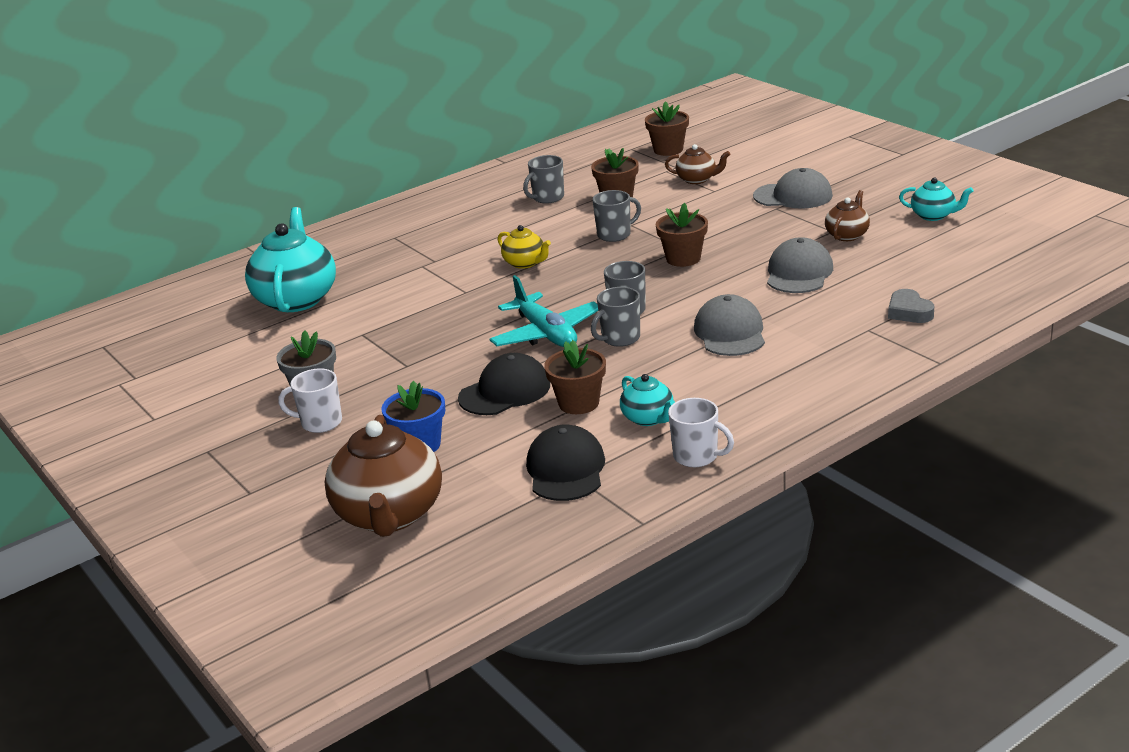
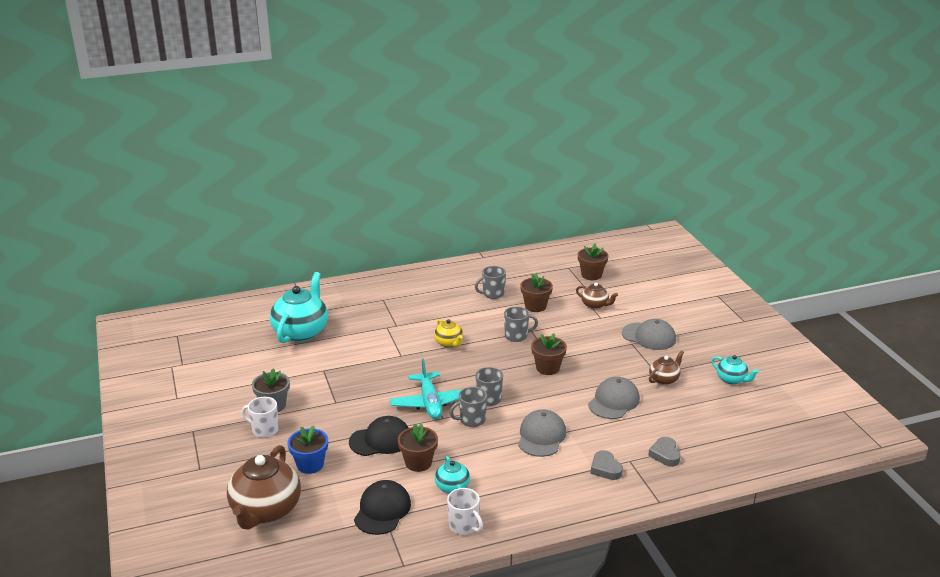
camera: 15 degrees right, 0 degrees up
(842, 346) = (605, 468): none -> grey heart

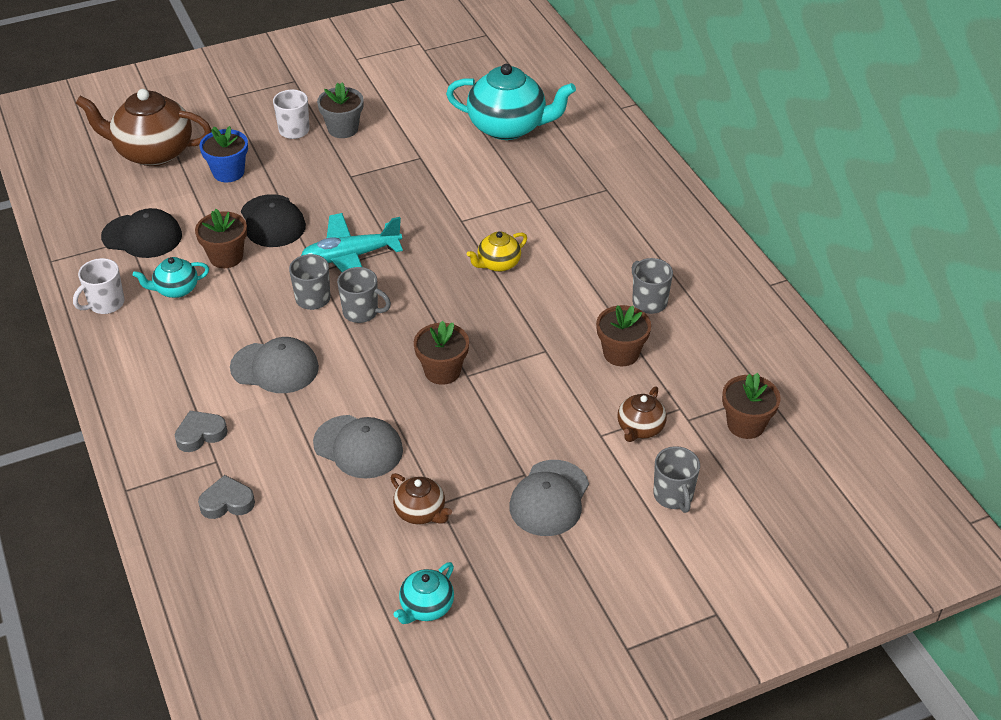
camera: 85 degrees right, 15 degrees up
(517, 336) = (527, 334): grey mug -> grey mug (673, 496)

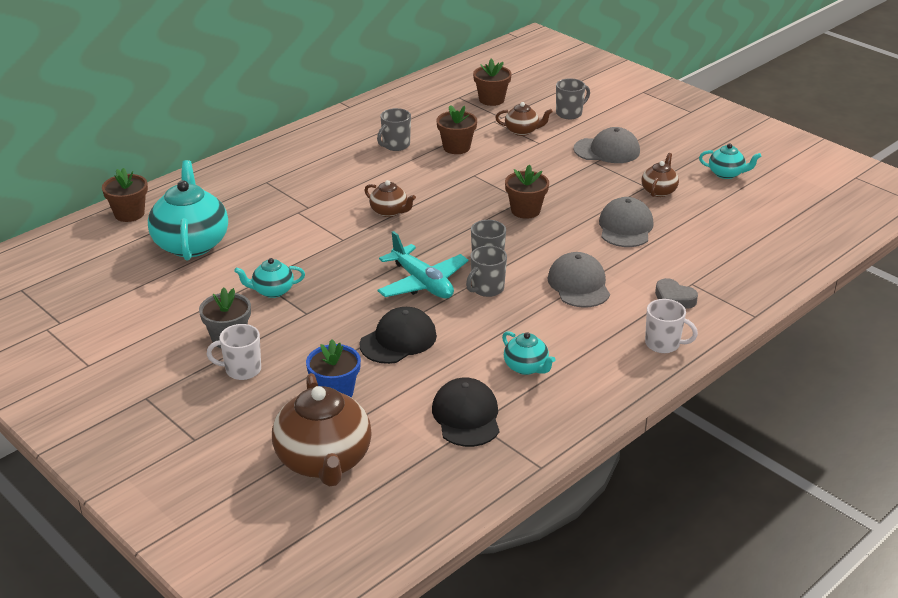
camera: 110 degrees left, 10 degrees down
(105, 304) = (573, 404): white mug -> white mug (663, 344)
(226, 257) = (464, 352): brown flower pot -> brown flower pot (129, 214)
(227, 502) = (722, 267): grey heart -> none
(398, 162) = (272, 291): none -> turquoise teapot
(498, 264) = (389, 211): yellow teapot -> brown teapot

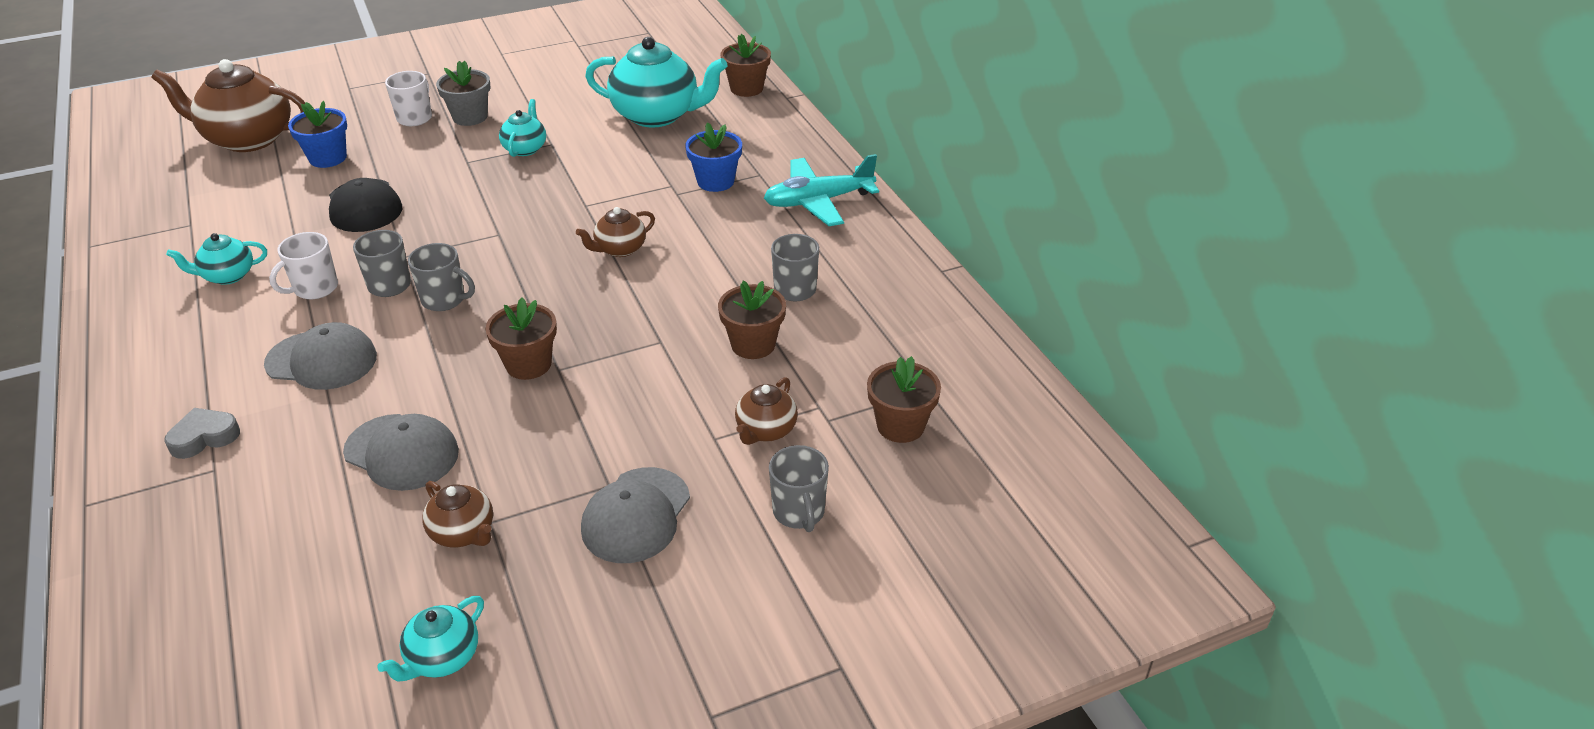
camera: 110 degrees right, 5 degrees up
(284, 196) = (715, 181): none -> blue flower pot
(422, 283) = (446, 241): turquoise plane -> turquoise plane (818, 201)
(466, 416) = (207, 221): black cap -> none
(663, 344) = (139, 392): white mug -> white mug (314, 289)

